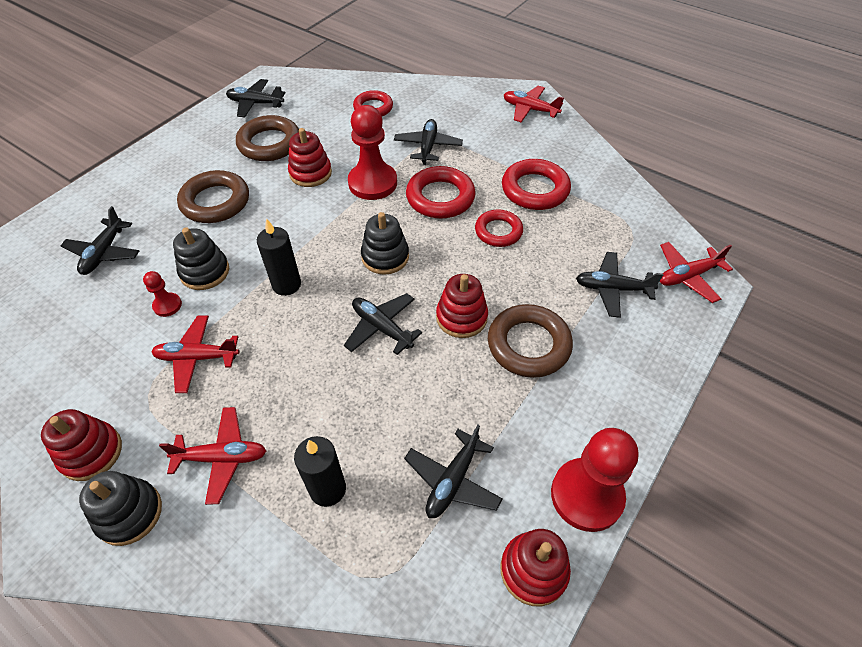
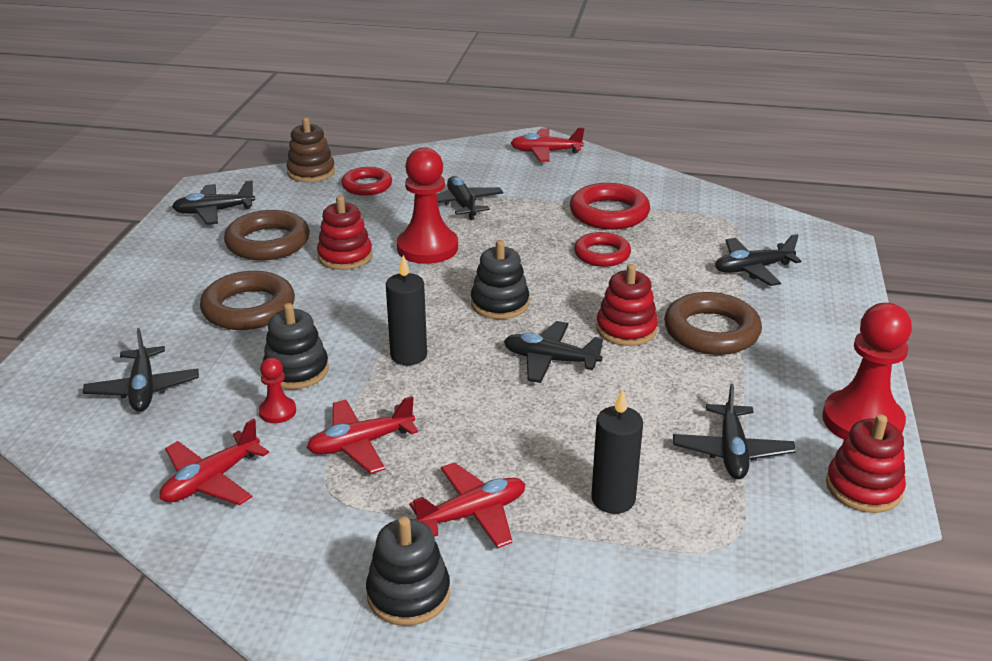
camera: 25 degrees left, 20 degrees down
(91, 453) = (308, 562): red stacking toy -> none
(344, 84) = (311, 172): none -> brown stacking toy
(440, 197) = (515, 242): red ring -> none
(688, 276) = (812, 242): red plane -> red plane (211, 480)

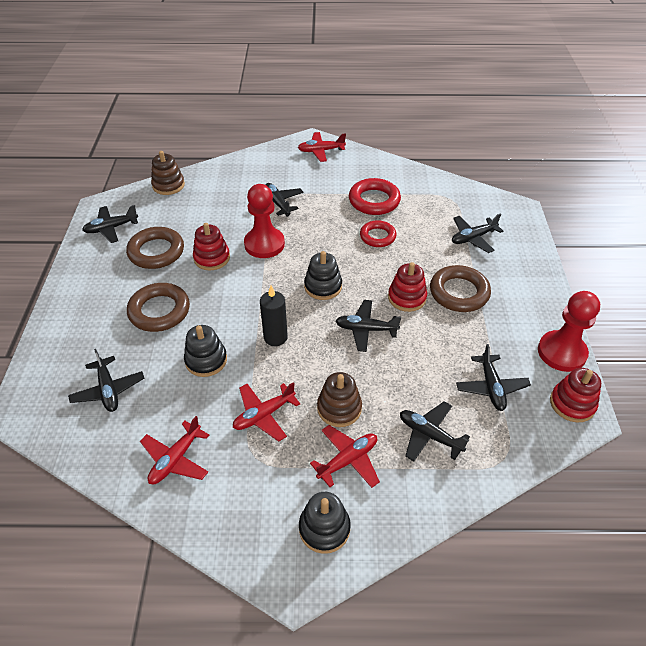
camera: 10 degrees left, 15 degrees up
(277, 411) = (203, 396): red pawn -> none
(367, 186) = (210, 193): red ring -> none
(479, 449) = (339, 408): none -> brown stacking toy
(613, 499) = (429, 435): black candle -> black plane

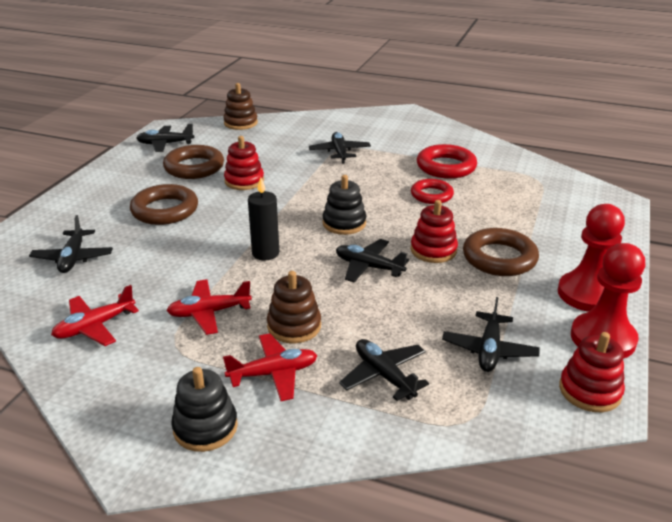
camera: 20 degrees right, 15 degrees down
(206, 360) = (182, 256): black stacking toy -> none
(264, 244) = (304, 180): red pawn -> red pawn (587, 294)
(321, 151) = (412, 121): red plane -> none
(473, 238) = (545, 215): black plane -> none

